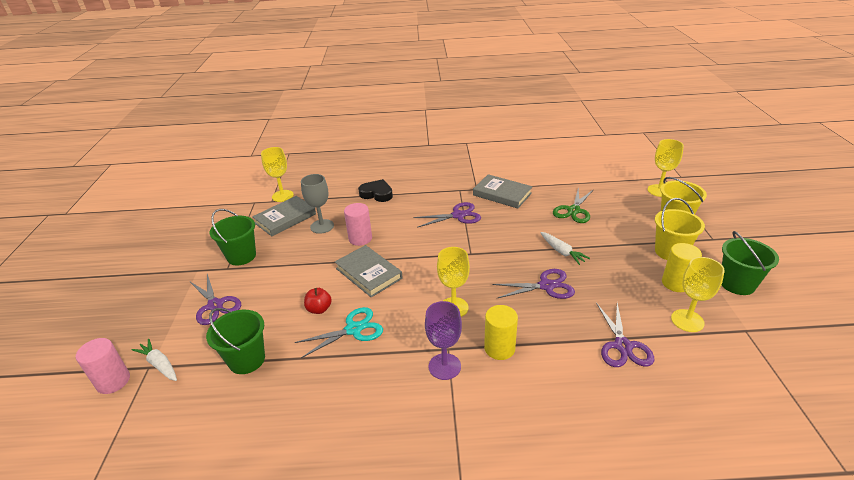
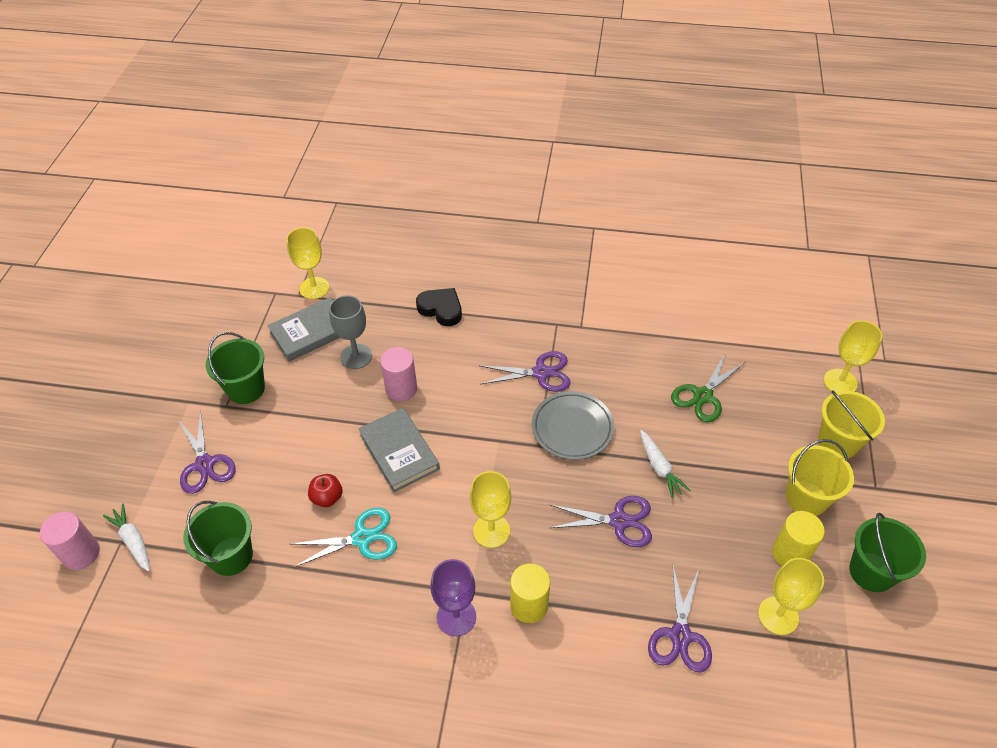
camera: 10 degrees right, 15 degrees up
(491, 240) = (572, 428): none -> grey plate
(502, 194) = (613, 344): grey book -> none

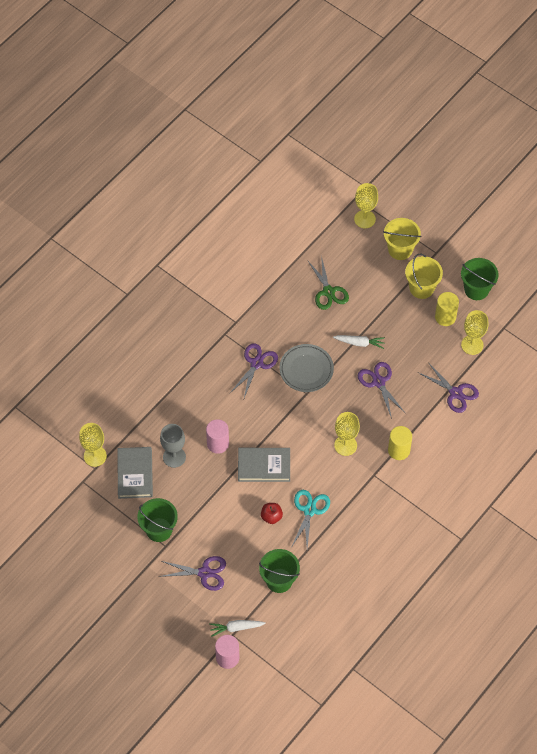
camera: 60 degrees left, 10 degrees up
(441, 309) = (167, 391): black heart -> none
(456, 617) = (384, 486): purple goblet -> none
(619, 521) = (379, 382): purple scissors -> purple scissors turned 60 degrees counterclockwise

